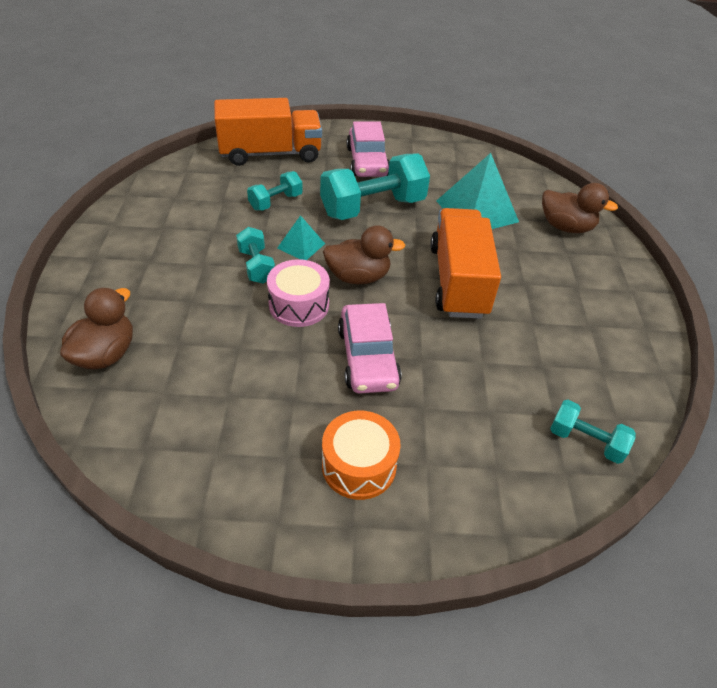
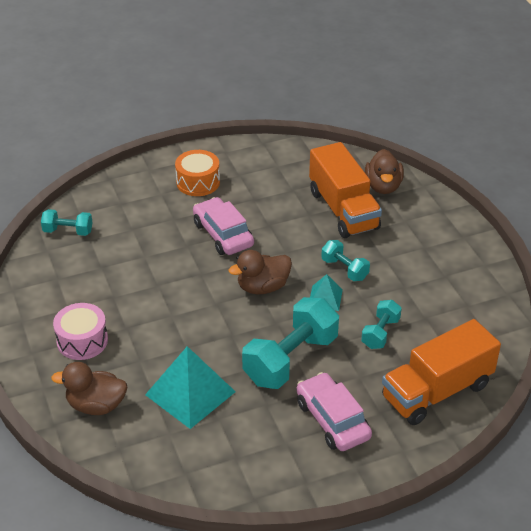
camera: 160 degrees right, 5 degrees down
(299, 305) = (291, 252): pink drum -> pink drum (82, 341)
(458, 281) = (182, 311): orange truck -> orange truck (343, 210)

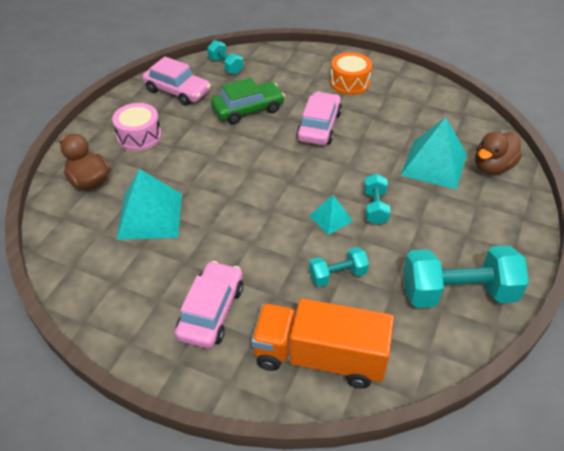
camera: 45 degrees right, 5 degrees up
(57, 281) = (177, 91): none -> pink car
(145, 257) = (248, 109): none -> green car
(262, 287) = (296, 179): brown duck -> none
(290, 359) = (244, 244): turquoise dumbbell -> turquoise dumbbell (457, 293)
(343, 210) = (434, 164): orange truck -> turquoise pyramid

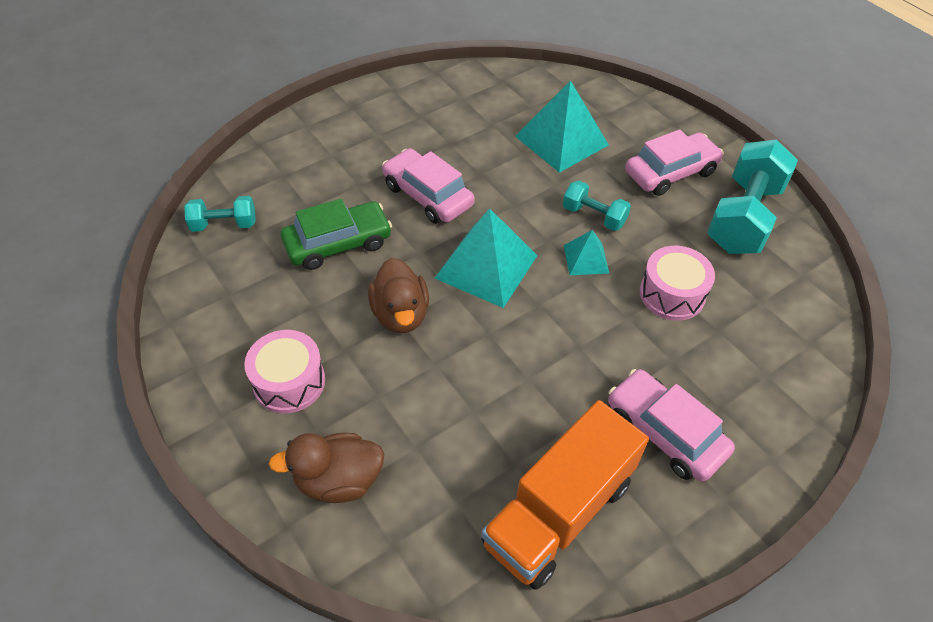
camera: 60 degrees left, 5 degrees up
(150, 216) = (463, 432): turquoise pyramid -> turquoise pyramid (486, 266)
(177, 91) = (228, 298): pink car -> pink car (670, 172)
(248, 109) = (338, 243): green car -> green car turned 60 degrees clockwise
(320, 357) = (774, 362): orange truck -> orange truck (558, 512)
(337, 275) = (672, 294): turquoise dumbbell -> pink drum
(349, 82) = (373, 132): orange drum -> none
(492, 167) = (595, 104): brown duck -> brown duck (400, 314)

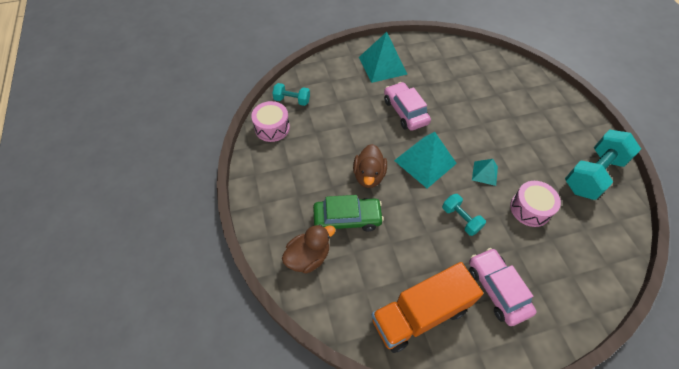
camera: 20 degrees right, 5 degrees up
(289, 382) = (299, 196): pink drum -> pink drum (272, 128)
(338, 243) = (348, 126): green car -> green car (347, 218)
(338, 480) = (308, 257): brown duck -> brown duck turned 135 degrees clockwise
(561, 140) = (494, 98): turquoise pyramid -> turquoise pyramid (382, 65)
(594, 216) = (498, 149): turquoise dumbbell -> turquoise dumbbell (460, 219)
(670, 172) = (555, 134): pink car -> none

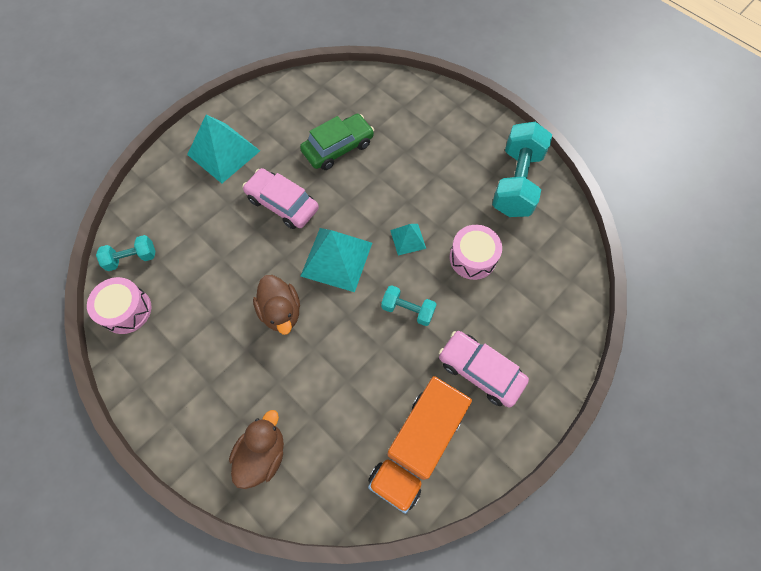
camera: 30 degrees left, 10 degrees up
(347, 218) = (283, 380): green car -> green car (338, 147)

